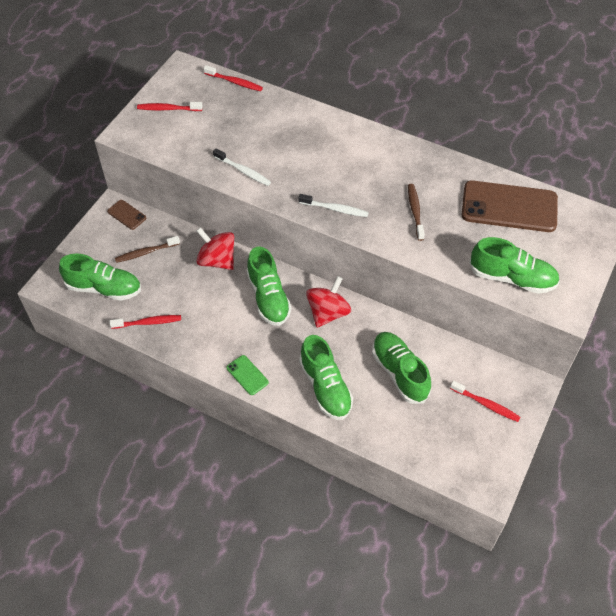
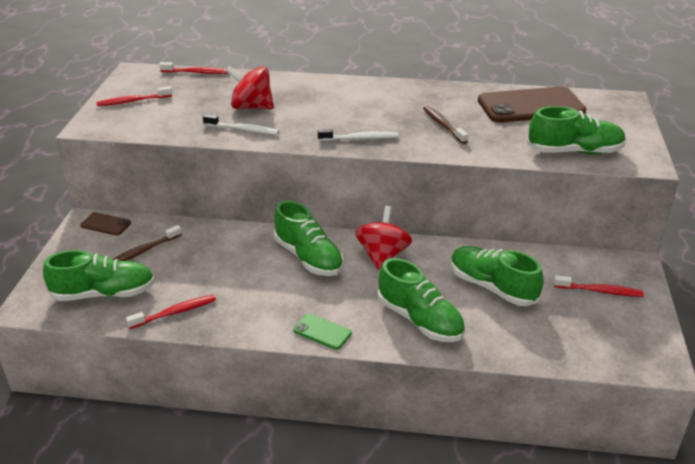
camera: 20 degrees left, 20 degrees down
(217, 260) = (232, 240): red spinning top -> red spinning top (251, 107)

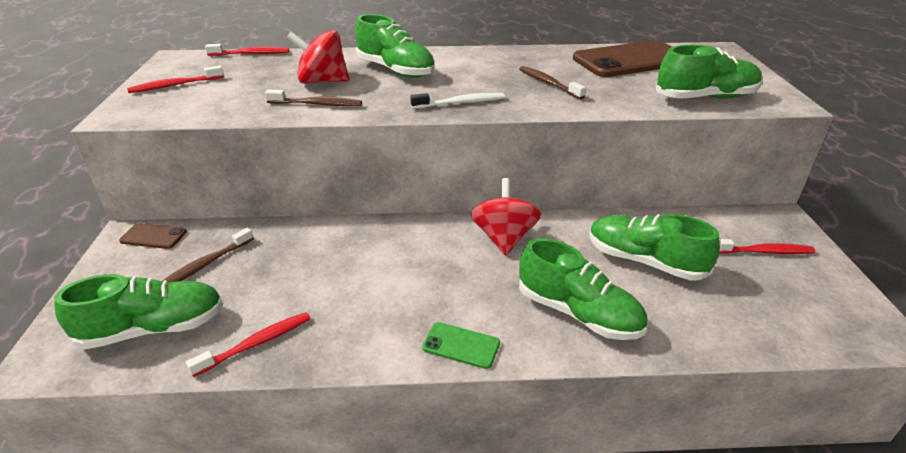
camera: 10 degrees left, 0 degrees up
(242, 129) = (316, 104): white toothbrush -> brown toothbrush
(308, 258) = (417, 250): green shoe -> green shoe (395, 70)

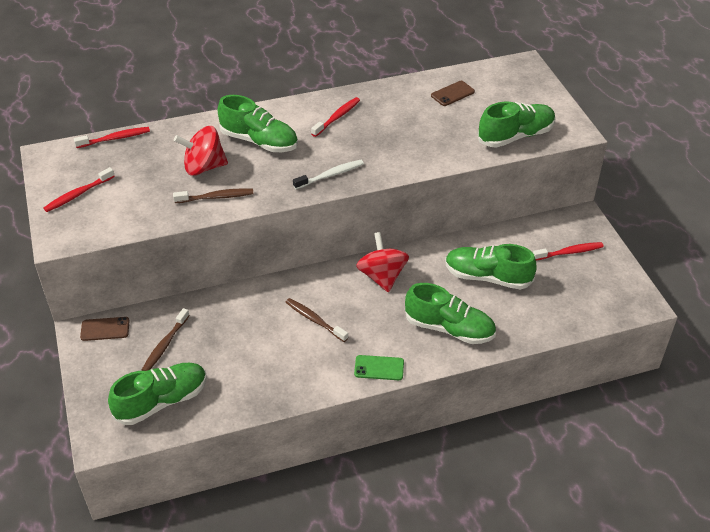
camera: 15 degrees left, 10 degrees up
(255, 344) = (241, 396): red toothbrush -> red toothbrush (337, 117)
(549, 84) = (393, 138): brown toothbrush -> brown toothbrush (315, 320)
(630, 60) = (452, 94): brown phone -> brown phone, size x0.45

